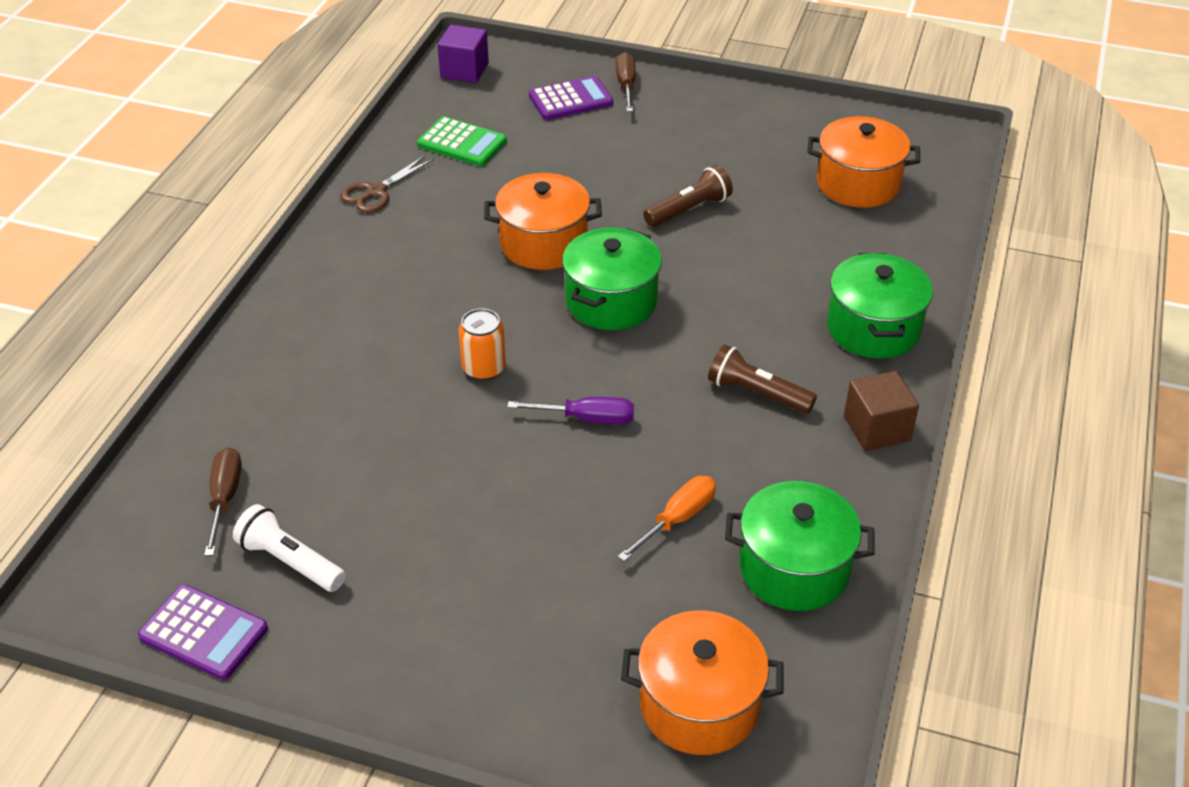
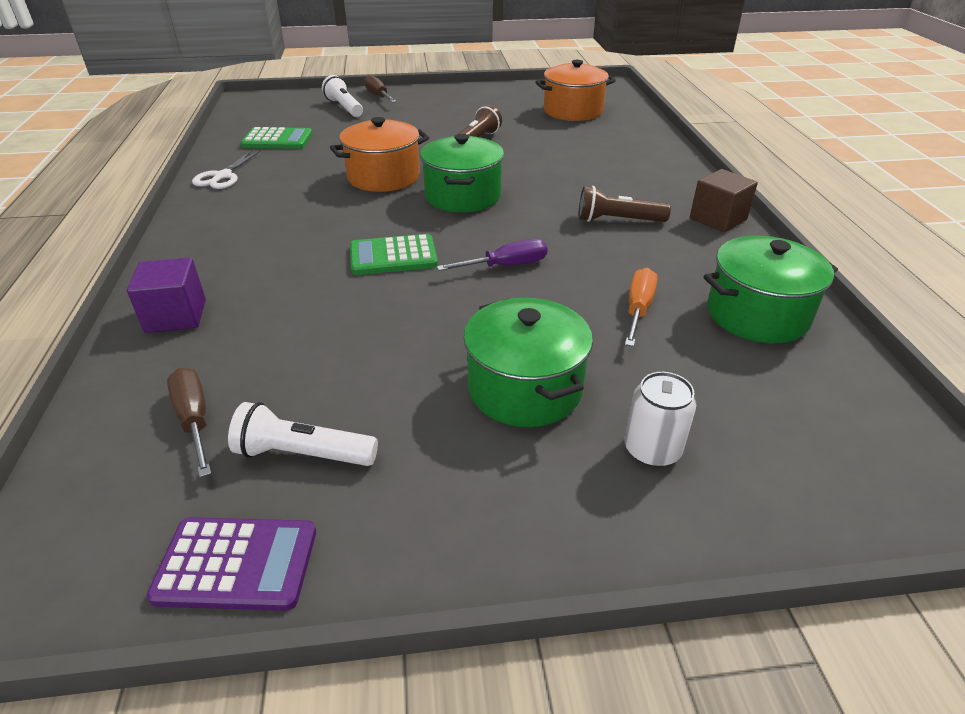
camera: 25 degrees left, 5 degrees down
(375, 192) = (223, 176): brown scissors -> white scissors
(464, 70) = (253, 107): purple cube -> purple cube (176, 316)
(484, 368) = (393, 256): orange can -> green calculator
(565, 665) = (652, 450): none -> white can
(570, 100) = (344, 108): purple calculator -> white flashlight
(699, 705) = (795, 438): orange pot -> none
(873, 328) = (657, 171): green pot -> green pot (525, 388)

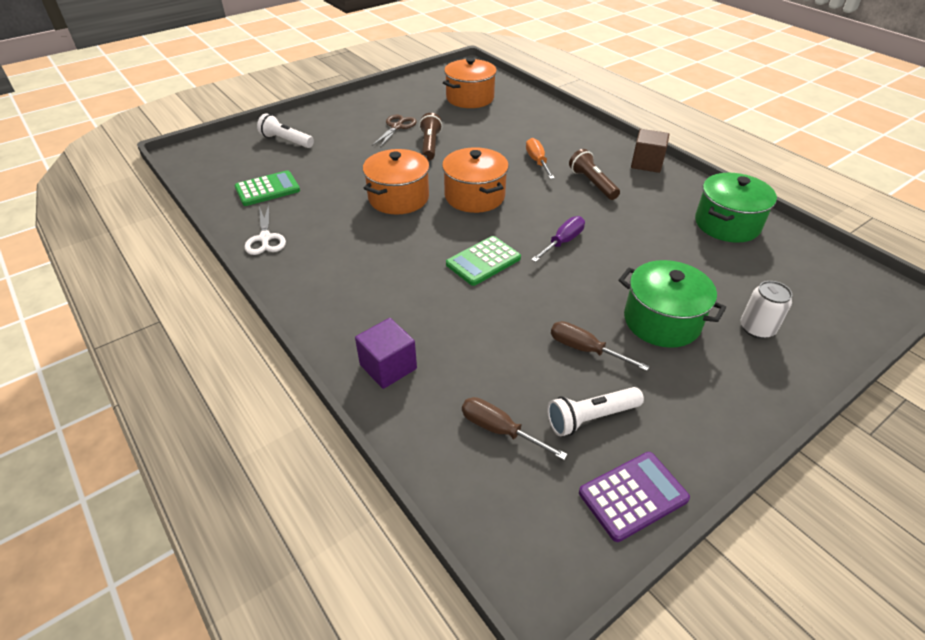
camera: 30 degrees left, 5 degrees up
(379, 96) = (302, 121): brown screwdriver -> brown screwdriver (585, 349)
(462, 119) = (397, 127): none -> brown scissors
(463, 196) = (474, 196): green pot -> orange pot
(618, 220) = (592, 183): brown flashlight -> brown flashlight turned 90 degrees clockwise
(638, 309) = (667, 244): orange screwdriver -> orange screwdriver (537, 162)

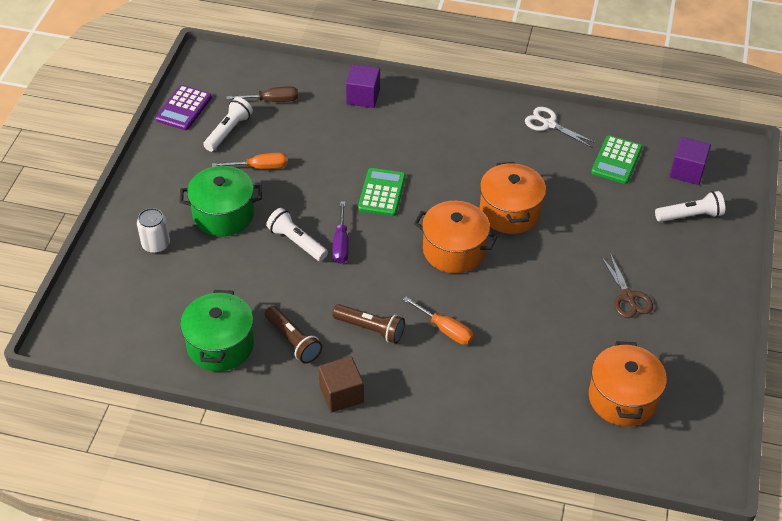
camera: 140 degrees right, 5 degrees up
(238, 161) = (687, 171): none -> purple cube
(430, 145) = (564, 290): brown flashlight -> brown flashlight (293, 341)
(585, 349) = (259, 167): brown screwdriver -> orange screwdriver
(603, 262) = (296, 242): none -> white flashlight

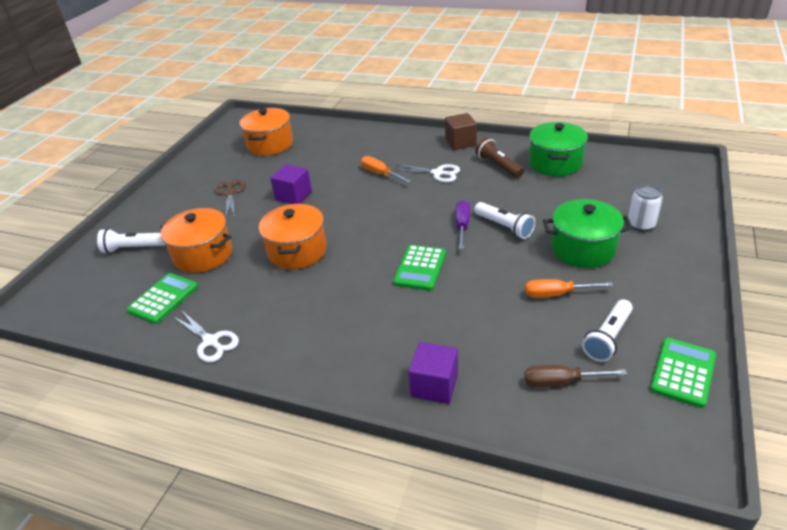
camera: 170 degrees left, 10 degrees down
(183, 108) = (683, 372): purple calculator -> green calculator
(370, 329) = (438, 173): brown flashlight -> white scissors
(454, 250) = (359, 221): orange pot -> orange pot (203, 255)
(687, 171) = (101, 287): purple cube -> purple cube (293, 196)

